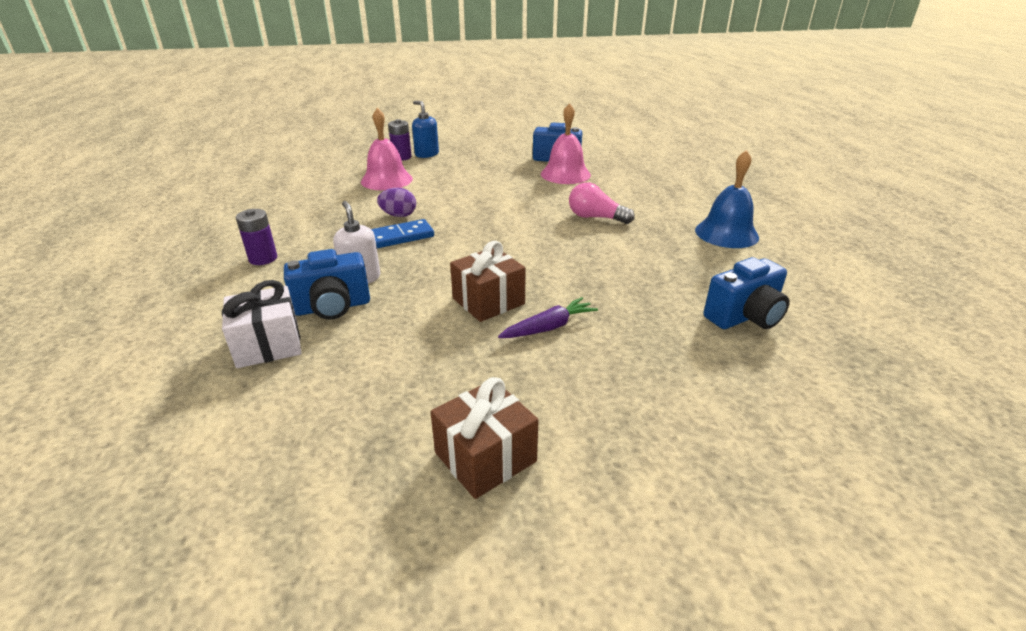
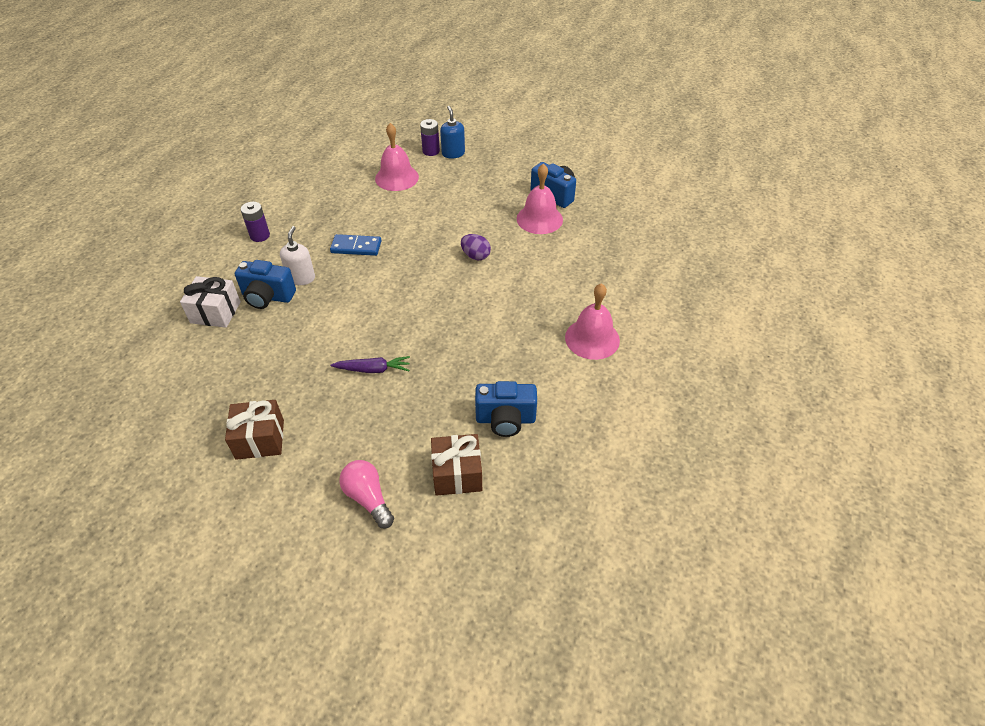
camera: 30 degrees right, 15 degrees up
(398, 215) = (372, 223): purple egg -> purple egg (475, 256)
(488, 301) = (358, 331): brown gift -> brown gift (457, 474)
(595, 217) = (509, 280): pink light bulb -> pink light bulb (368, 498)
(726, 233) = (592, 338): blue bell -> pink bell

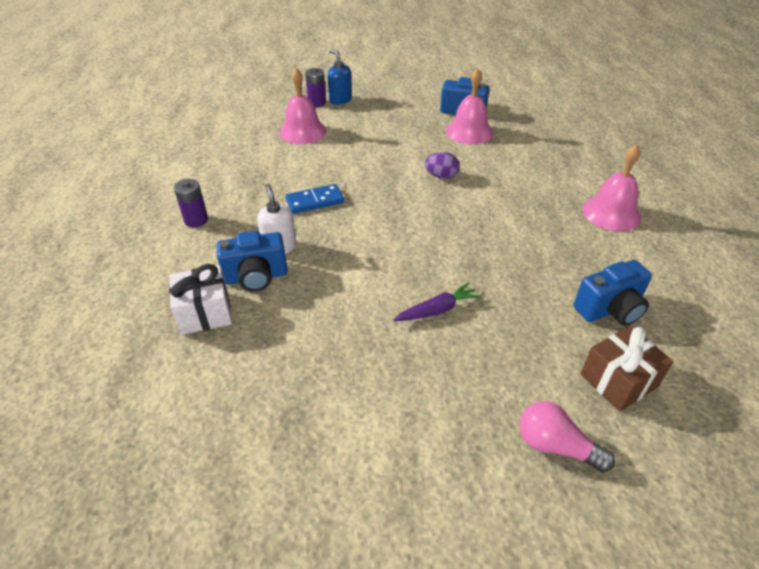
camera: 25 degrees left, 5 degrees down
(260, 439) = (376, 433): brown gift -> none

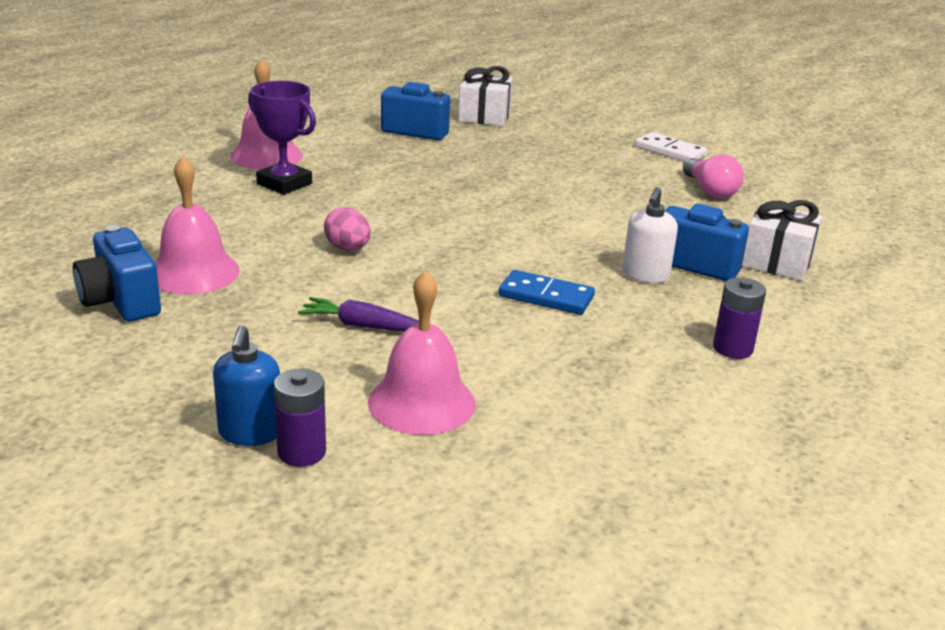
camera: 140 degrees left, 15 degrees down
(406, 448) = (670, 151): none -> white domino
(437, 310) = (549, 180): purple carrot -> purple carrot (362, 326)
(441, 176) = (348, 248): purple egg -> pink egg
(552, 197) = (284, 184): none -> purple trophy
(555, 446) = (573, 120): pink light bulb -> pink light bulb (710, 191)
(618, 380) = (484, 116): brown gift -> white gift

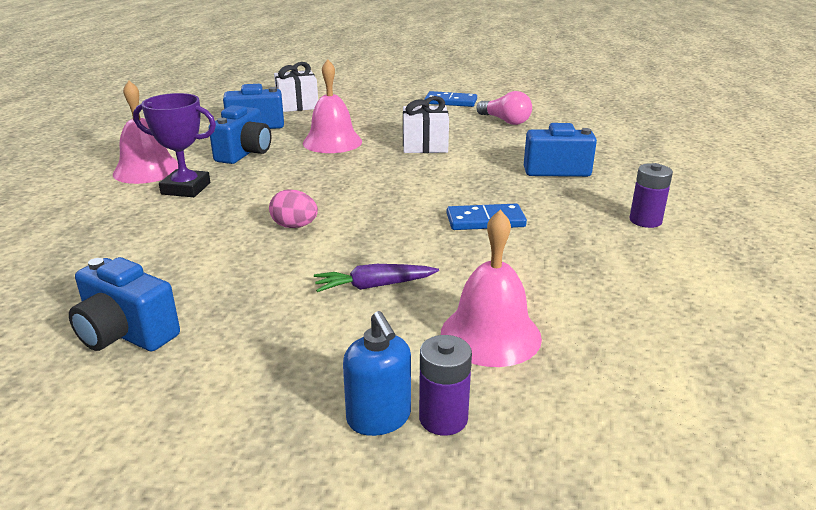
camera: 25 degrees left, 0 degrees up
(193, 272) = (175, 285): pink bell -> pink bell (332, 142)
(374, 160) = (244, 153): none -> blue camera
(645, 275) = (532, 186): white soap dispenser -> none
(670, 151) = (450, 102): white domino -> blue domino
(777, 262) = (599, 156): white gift -> white gift (425, 145)

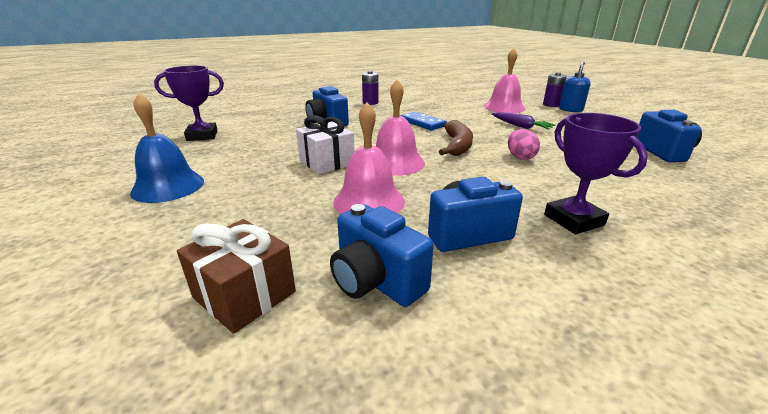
camera: 125 degrees left, 0 degrees up
(147, 170) = (606, 272): pink bell -> pink bell (395, 163)
(297, 105) = (244, 294): white gift -> brown gift
(376, 208) = (457, 146): none -> brown banana
(450, 102) = (168, 186): blue domino -> blue bell
(505, 121) = (229, 151): pink light bulb -> none
(567, 117) = (202, 135): none -> purple trophy

